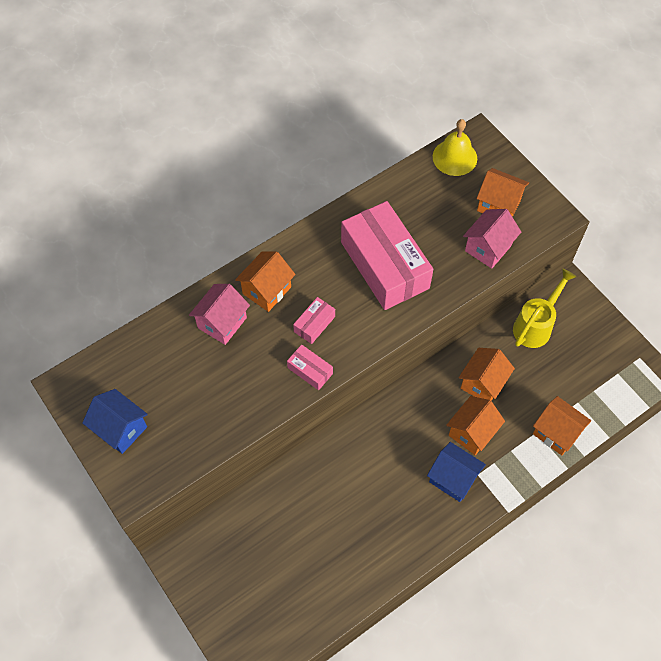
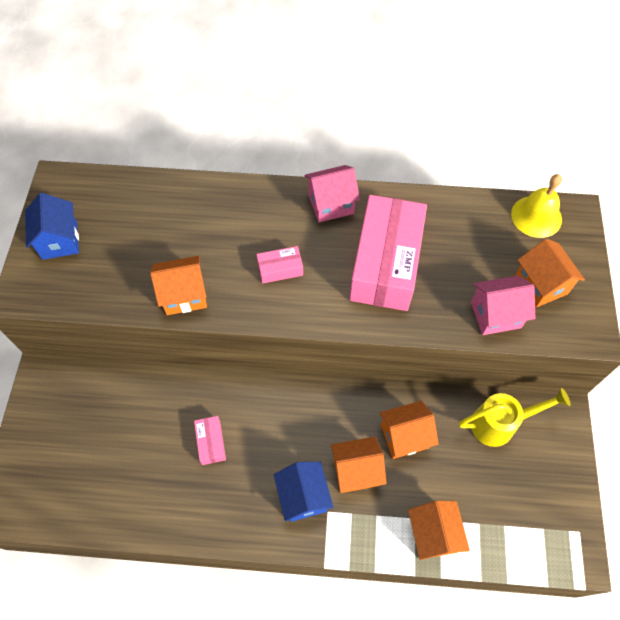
camera: 40 degrees right, 0 degrees up
(222, 323) = (210, 216): pink house -> pink house (331, 204)
(267, 290) = (268, 215): orange house -> orange house (184, 295)
(310, 371) = (240, 304): pink box -> pink box (211, 442)

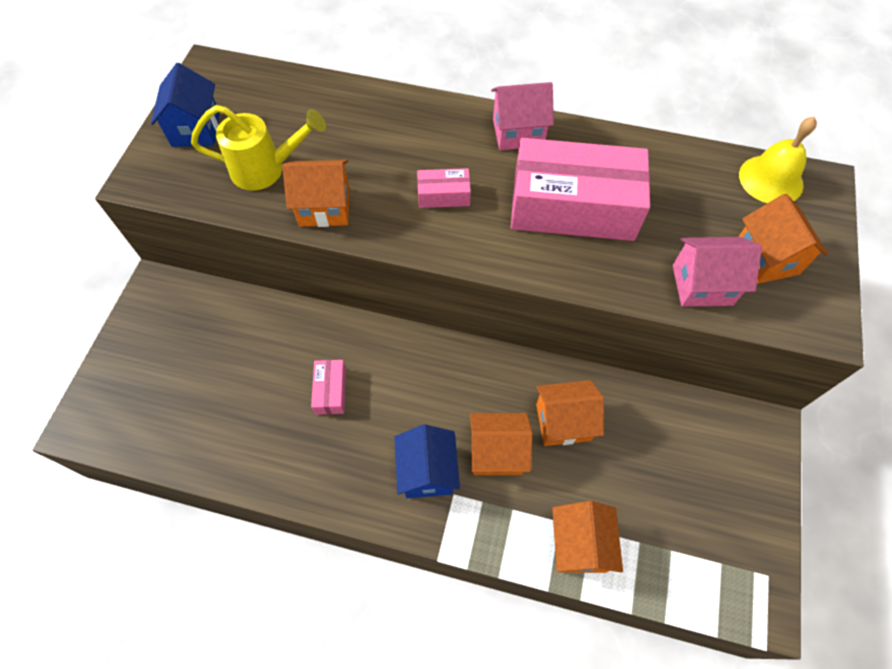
camera: 10 degrees right, 0 degrees up
(386, 263) = (573, 207): pink box -> pink box turned 75 degrees clockwise
(500, 424) = (684, 427): yellow watering can -> yellow watering can (266, 169)

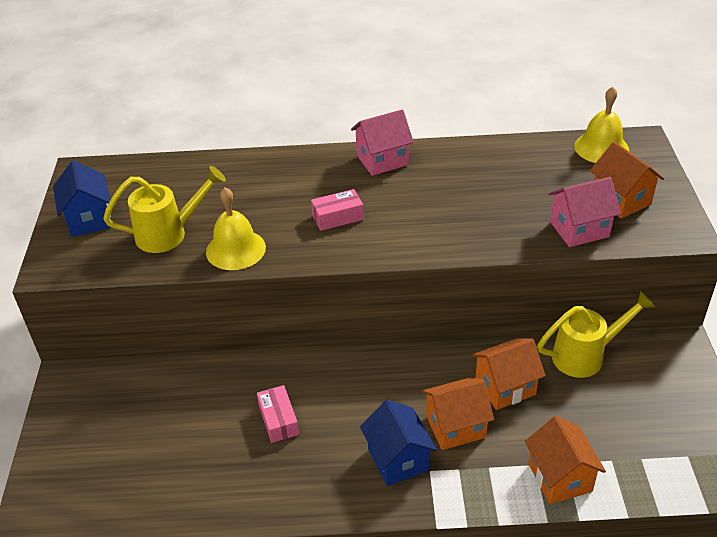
camera: 15 degrees left, 20 degrees down
(324, 207) = (235, 249): orange house -> yellow bell
(573, 207) = (451, 201): pink box -> none
(660, 410) = (586, 355): none -> yellow watering can

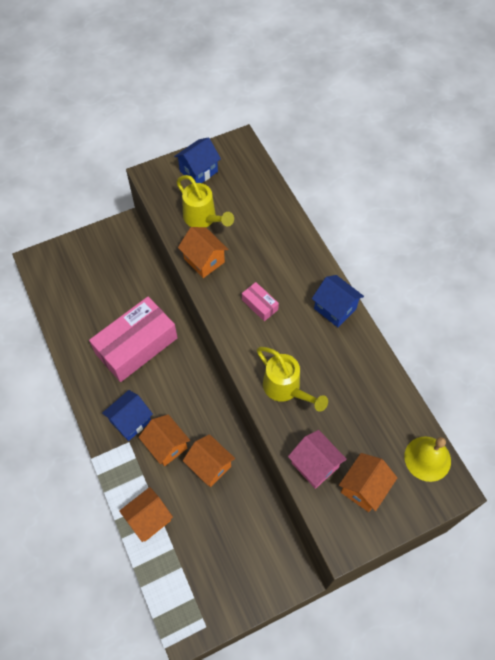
camera: 65 degrees right, 20 degrees up
(235, 249) = (204, 260): yellow bell -> orange house
(278, 420) = (136, 346): pink box -> pink box, size x2.37
(382, 160) = (335, 308): pink house -> blue house
(586, 355) = (258, 511): yellow watering can -> yellow watering can (286, 389)

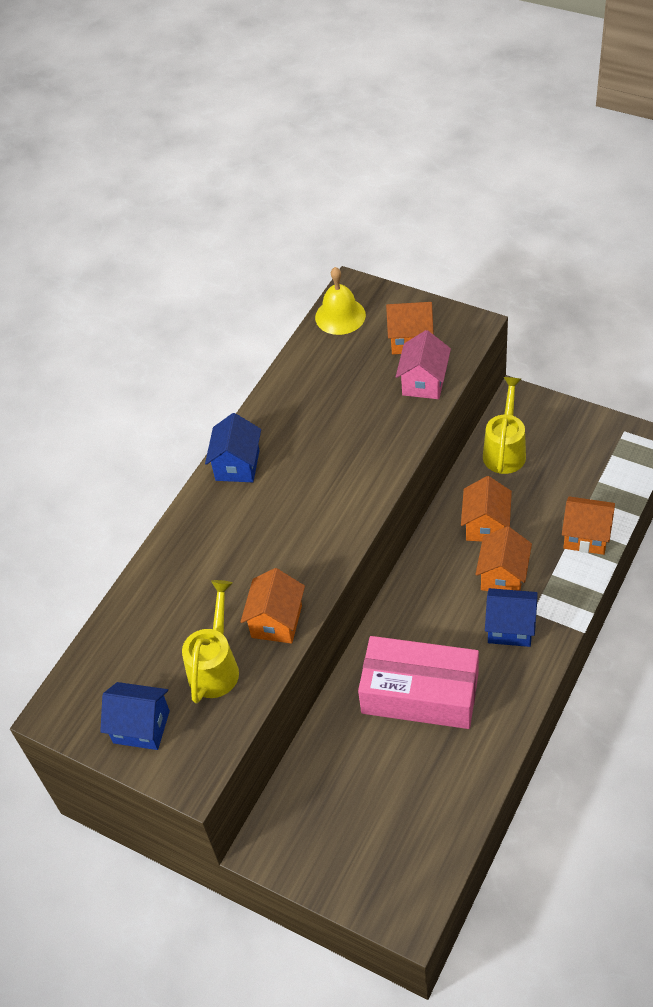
camera: 120 degrees left, 10 degrees down
(259, 305) = (290, 530): pink box -> none
(286, 389) = (368, 447): yellow watering can -> yellow watering can (505, 450)

